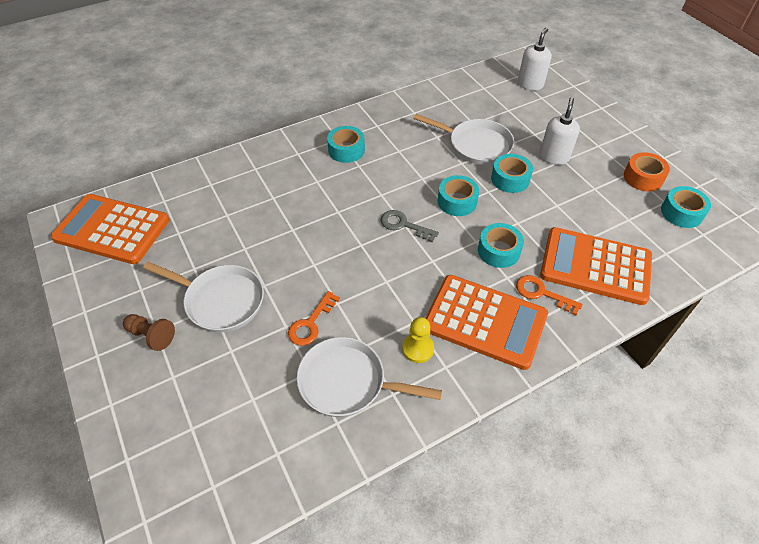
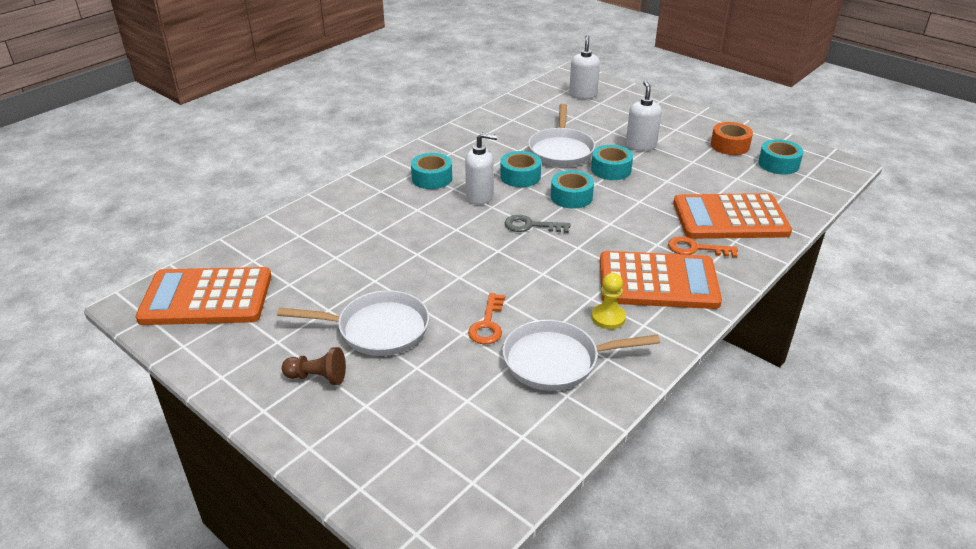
camera: 20 degrees left, 15 degrees down
(376, 180) = (479, 196): none -> white soap dispenser
(475, 145) = (561, 150): white pan -> white pan turned 90 degrees clockwise
(498, 251) = (636, 226): turquoise tape -> turquoise tape (520, 176)

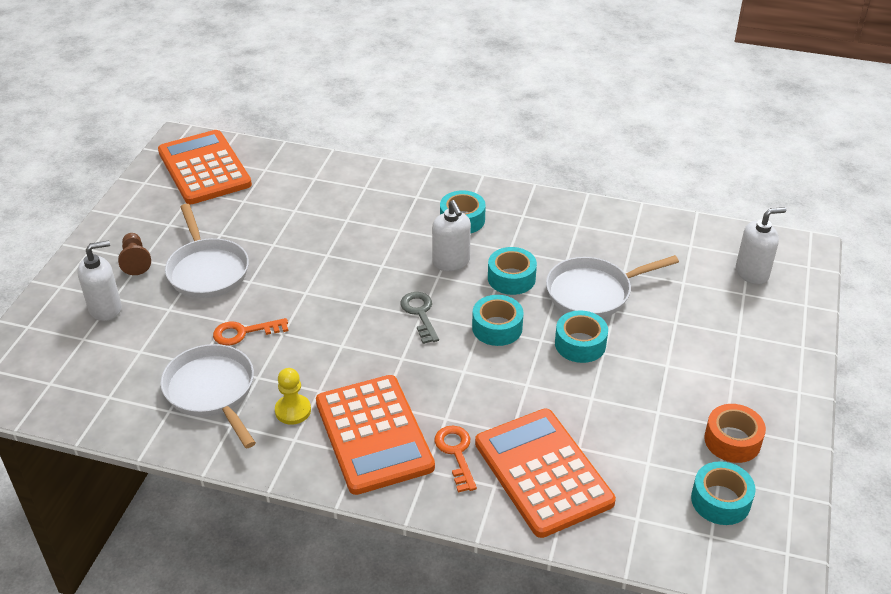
camera: 65 degrees right, 5 degrees up
(640, 145) = (661, 355): white soap dispenser -> white soap dispenser (106, 309)

